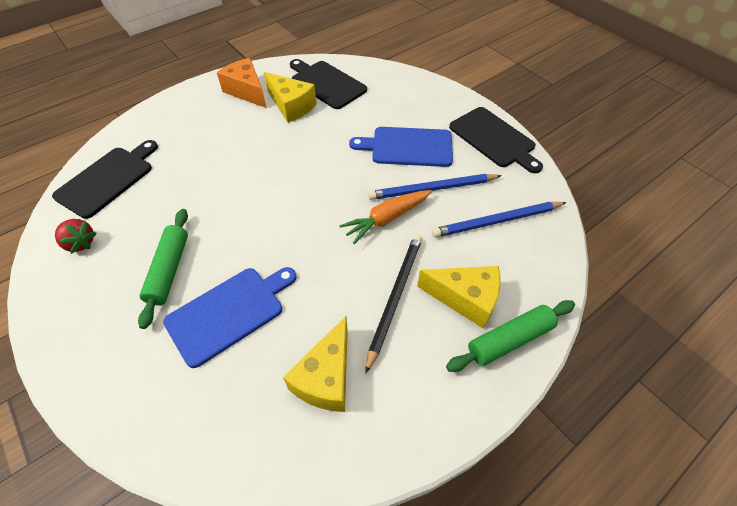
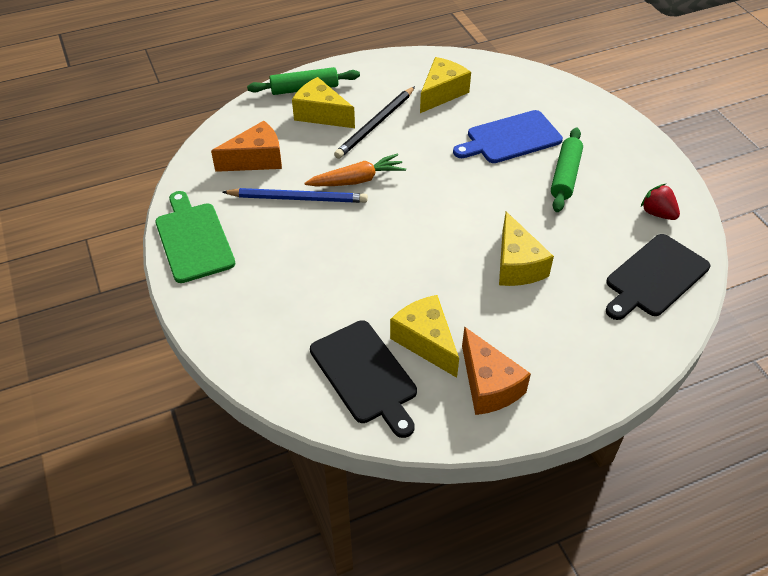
camera: 165 degrees left, 5 degrees down
(225, 168) = (517, 265): none -> yellow cheese
(408, 147) = (298, 249): blue cutting board -> none
(494, 139) = (193, 239): black cutting board -> green cutting board
(496, 221) = (256, 159): blue pencil -> orange cheese

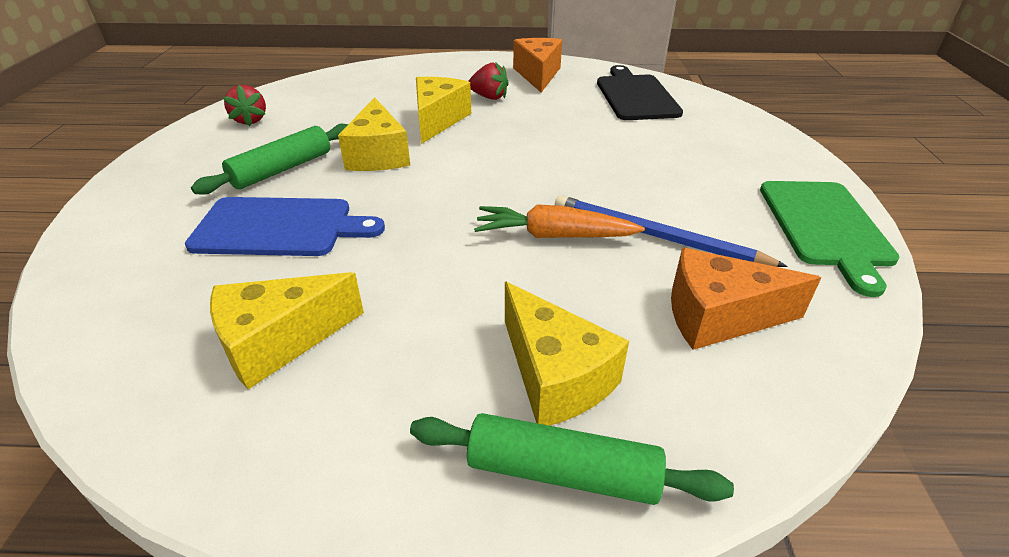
camera: 155 degrees left, 10 degrees down
(375, 125) = (461, 315): black pencil -> none
(426, 341) = (570, 100): yellow cheese -> yellow cheese (378, 155)
(504, 318) = (489, 97): none -> red strawberry
(655, 277) = (331, 90): black cutting board -> none

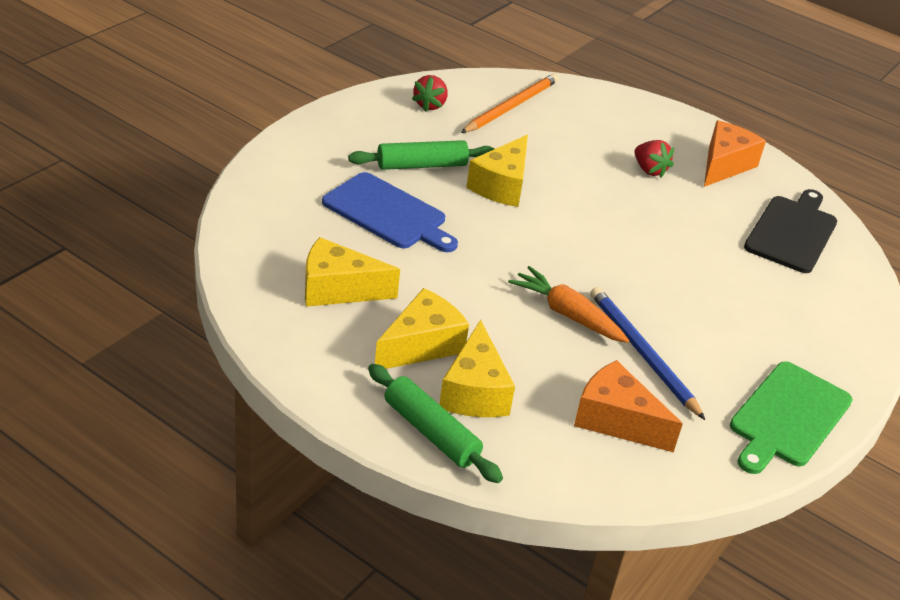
camera: 30 degrees right, 0 degrees up
(330, 96) = (511, 107): none -> orange pencil
(438, 120) = (579, 174): yellow cheese -> yellow cheese (421, 345)

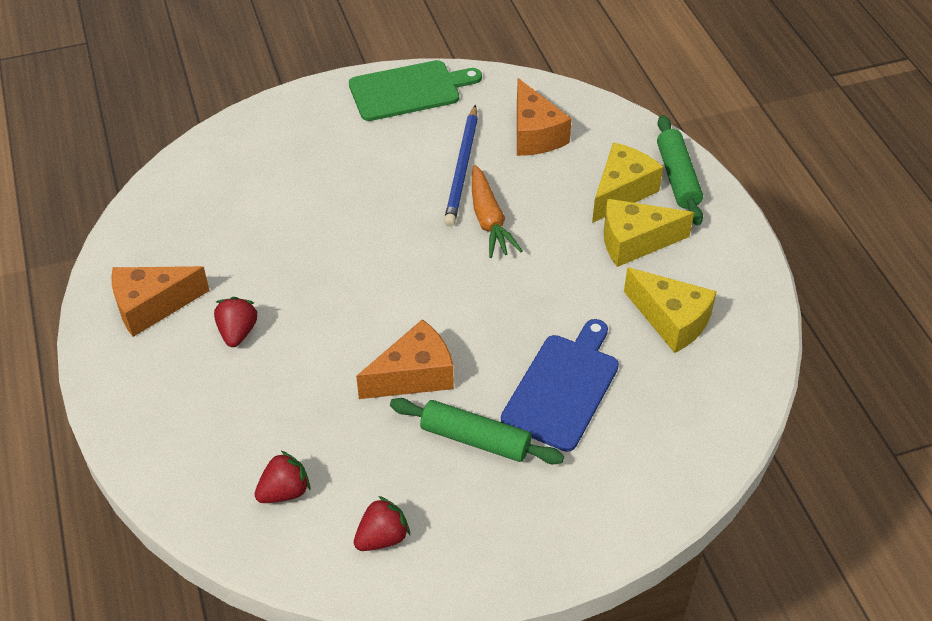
camera: 140 degrees left, 10 degrees up
(388, 213) = (562, 388): blue cutting board -> blue cutting board turned 45 degrees clockwise
(502, 186) = (414, 375): yellow cheese -> orange cheese
(511, 107) = (284, 491): orange pencil -> red strawberry
(792, 232) = (196, 212): black cutting board -> none

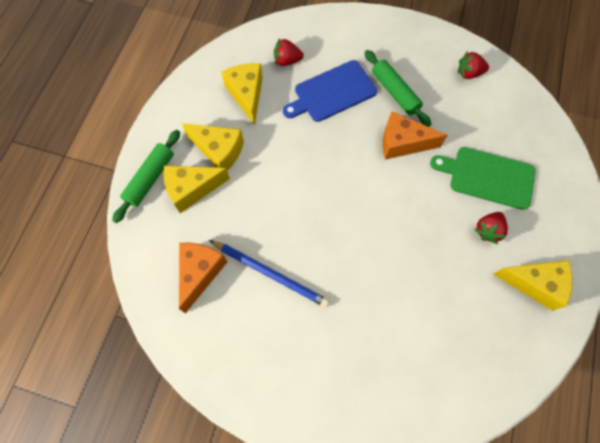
camera: 145 degrees left, 20 degrees up
(152, 306) = (535, 284): orange cheese -> yellow cheese
(284, 491) = (505, 120): red strawberry -> red strawberry (287, 61)
(408, 90) = (249, 383): green cutting board -> green cutting board (488, 177)
(462, 168) = (270, 274): blue pencil -> blue pencil turned 75 degrees clockwise
(489, 220) = (287, 219): orange carrot -> none

